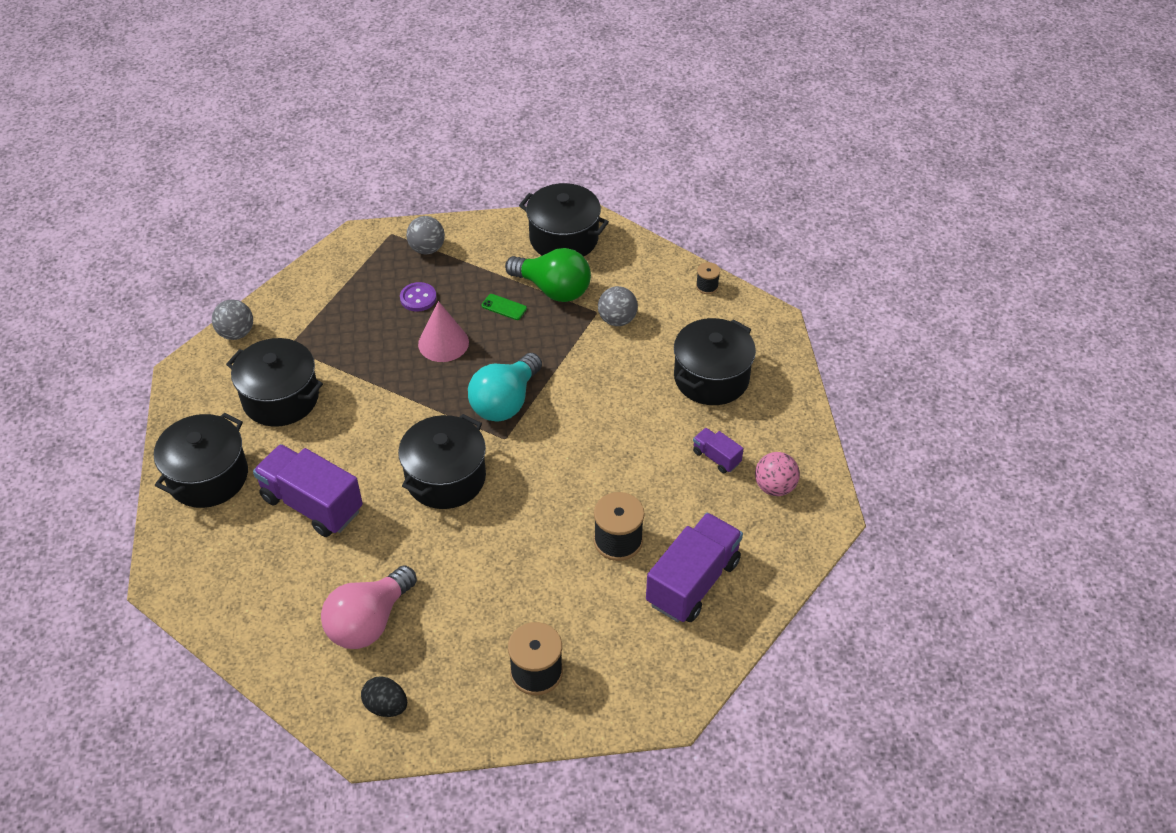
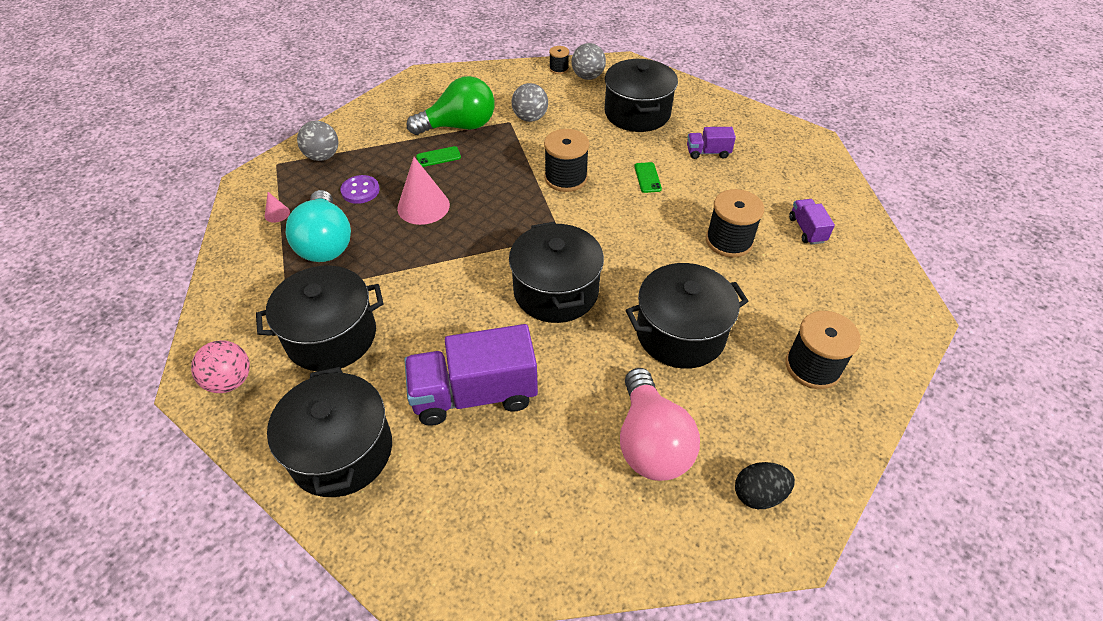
camera: 45 degrees left, 0 degrees up
(236, 333) = (217, 317): grey ball -> grey ball (587, 77)
(347, 278) = (277, 214): none -> pink cone
(505, 402) = (526, 212): turquoise light bulb -> turquoise light bulb (326, 243)
(564, 238) = (423, 95): black pot -> black pot (680, 333)
(571, 395) = (565, 178): none -> black spool
(634, 442) = (647, 177): none -> green phone
(693, 582) = (806, 230): purple truck -> purple truck, size x0.48
(774, 487) = (763, 145): pink ball -> pink ball (230, 381)

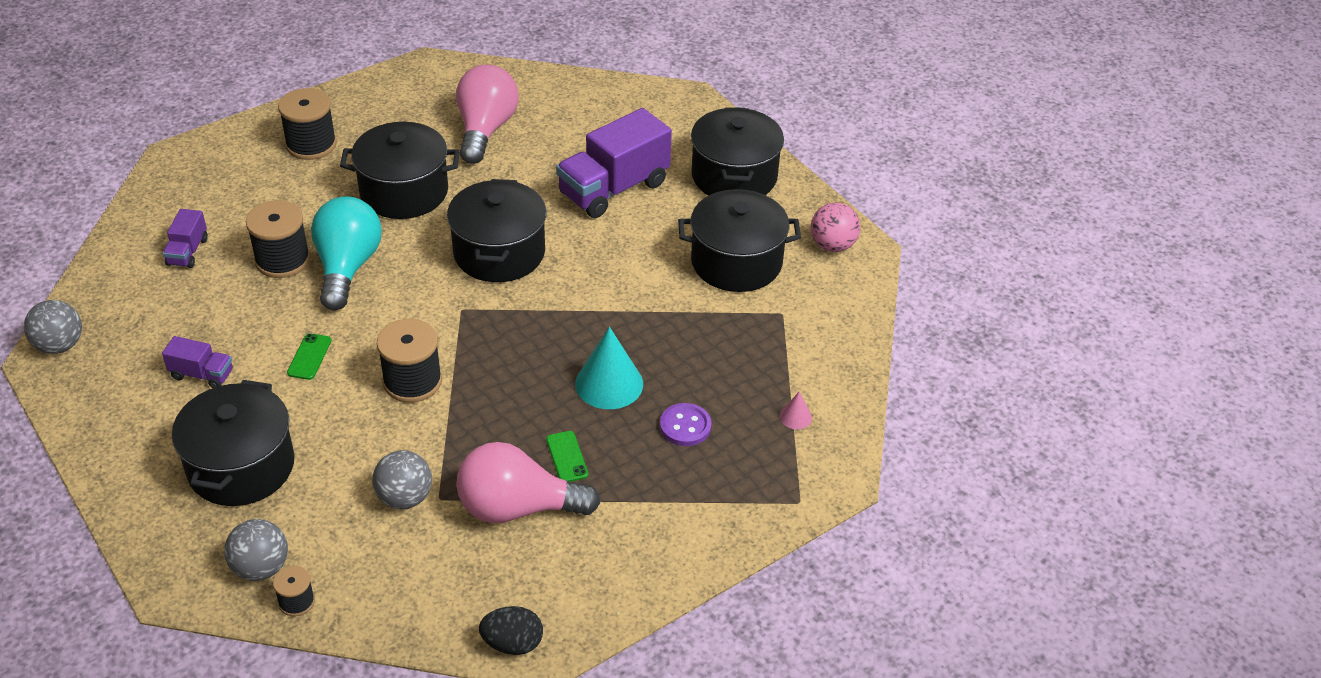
camera: 165 degrees left, 5 degrees down
(323, 156) = (732, 499): grey ball -> grey ball (59, 345)
(326, 243) = (736, 362): turquoise light bulb -> turquoise light bulb (347, 267)
(423, 206) = (609, 383): pink cone -> turquoise cone
(438, 157) = (567, 457): green phone -> green phone turned 75 degrees clockwise
(459, 126) = (518, 508): green light bulb -> pink light bulb
(474, 394) = (614, 189): purple truck -> purple truck turned 135 degrees clockwise
(758, 494) = (428, 88): black egg -> black egg (512, 643)

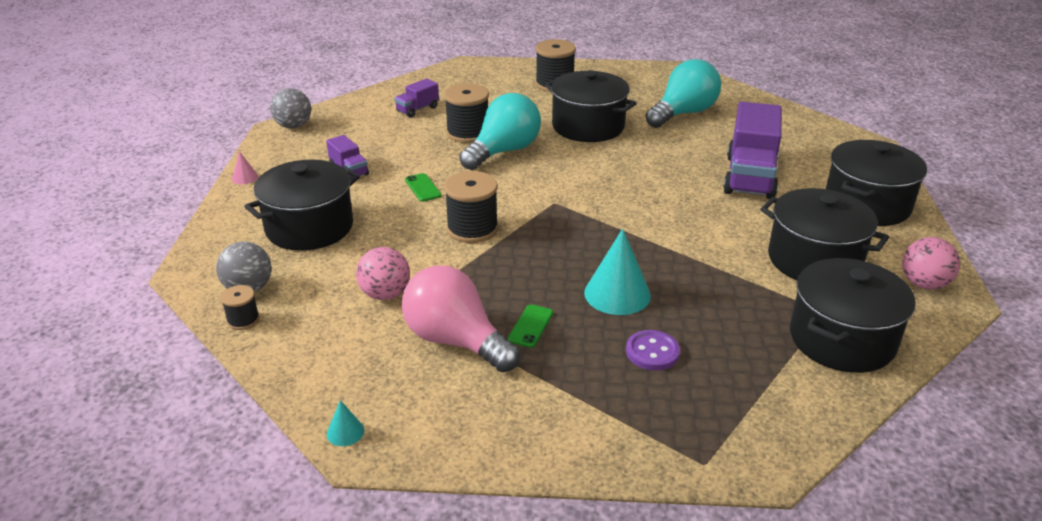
camera: 40 degrees right, 10 degrees down
(309, 357) = (422, 188): green phone -> green phone turned 75 degrees counterclockwise
(404, 498) = (385, 294): grey ball -> pink ball
(485, 130) = (683, 113): pink light bulb -> turquoise light bulb
(499, 253) = (618, 182): black pot -> black pot (842, 339)
(512, 643) = (345, 432): black egg -> turquoise cone
(614, 189) = (750, 177): purple truck -> purple truck turned 75 degrees counterclockwise
(795, 417) = (765, 394): pink cone -> pink cone (245, 177)

